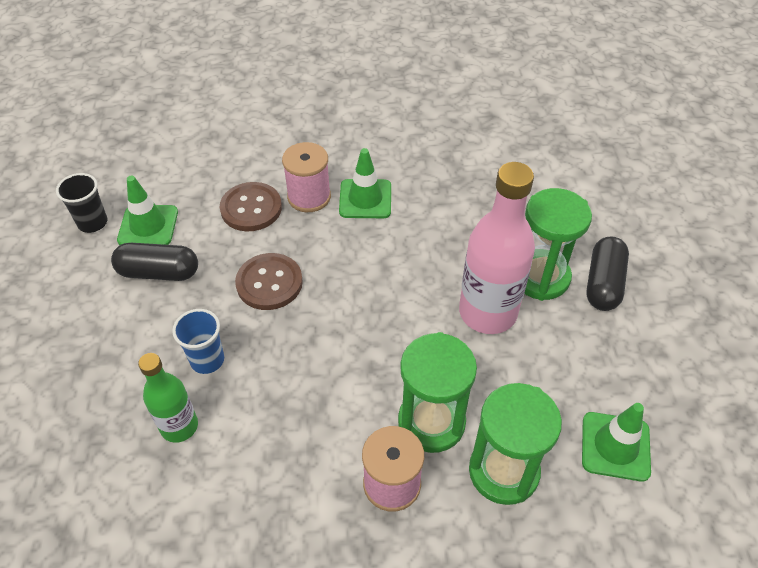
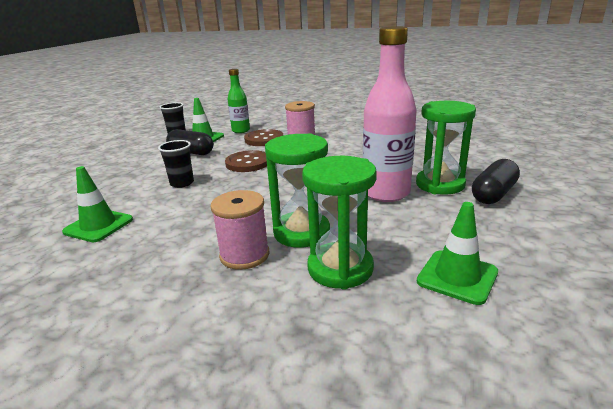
camera: 25 degrees right, 25 degrees down
(179, 426) = (137, 204): green bottle -> green bottle (241, 131)
(207, 360) = (182, 183): blue cup -> black cup
(365, 199) = (335, 143): green traffic cone -> green traffic cone (98, 226)

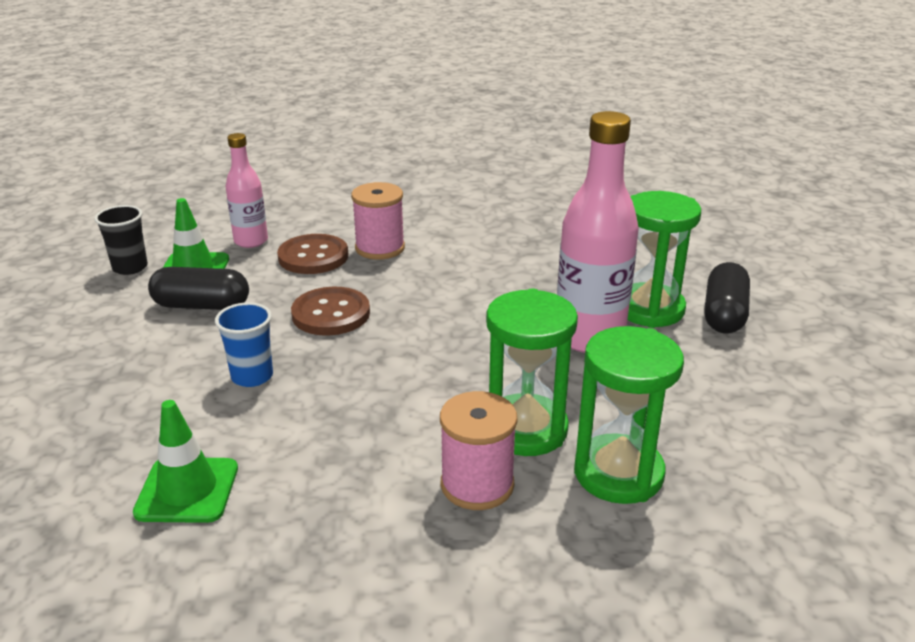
camera: 25 degrees left, 5 degrees up
(182, 183) = (252, 376): black cup -> blue cup
(241, 131) = (251, 241): green bottle -> pink bottle
(457, 277) = (757, 451): green traffic cone -> none

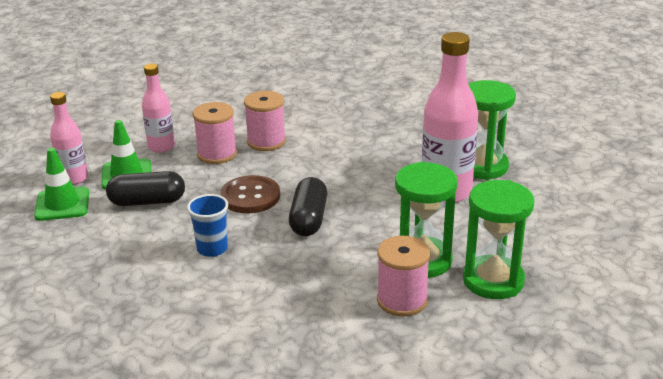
camera: 10 degrees left, 0 degrees up
(130, 267) = (74, 178): black cup -> pink bottle
(187, 490) = (203, 330): green traffic cone -> green traffic cone (62, 204)
(313, 257) = (217, 154): brown button -> pink spool
(724, 314) = (535, 164): black capsule -> black capsule (308, 219)

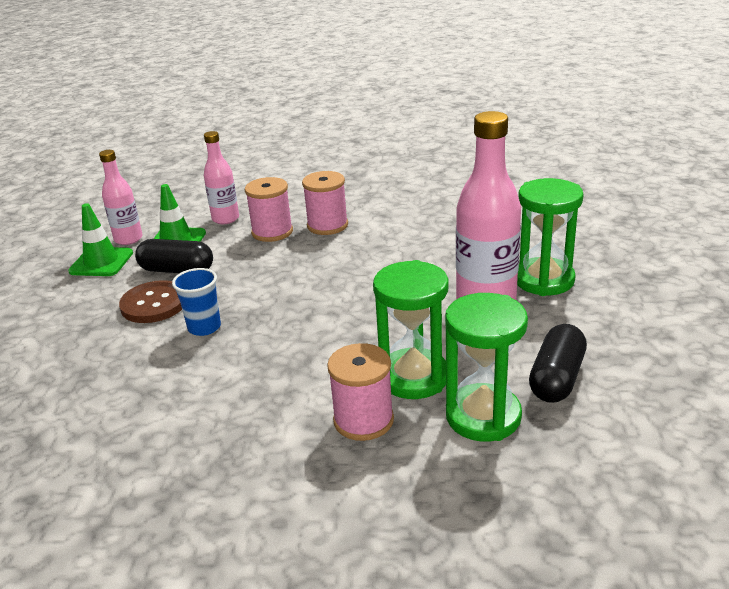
camera: 20 degrees right, 0 degrees up
(250, 196) = (276, 279): brown button -> brown button (154, 304)
(308, 219) = (319, 311): black capsule -> black capsule (557, 378)

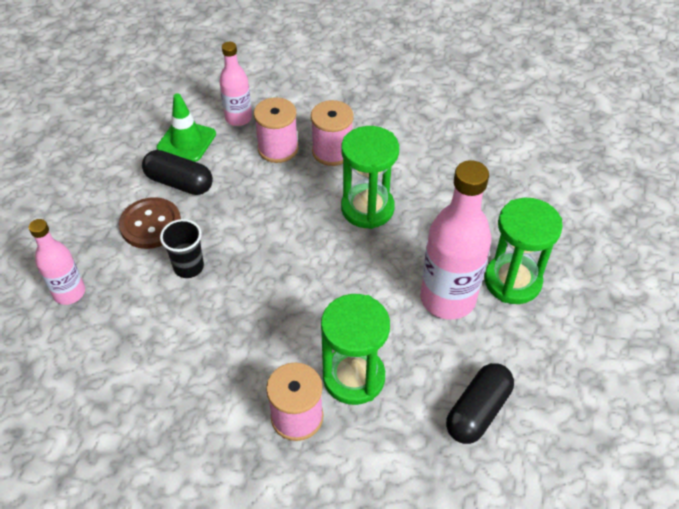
camera: 10 degrees right, 20 degrees up
(101, 262) = (114, 154): green traffic cone -> none
(128, 239) = (143, 126): pink bottle -> pink bottle (69, 293)
(204, 327) = (188, 267): blue cup -> black cup
(483, 416) = (398, 439): green hourglass -> green hourglass (367, 208)

